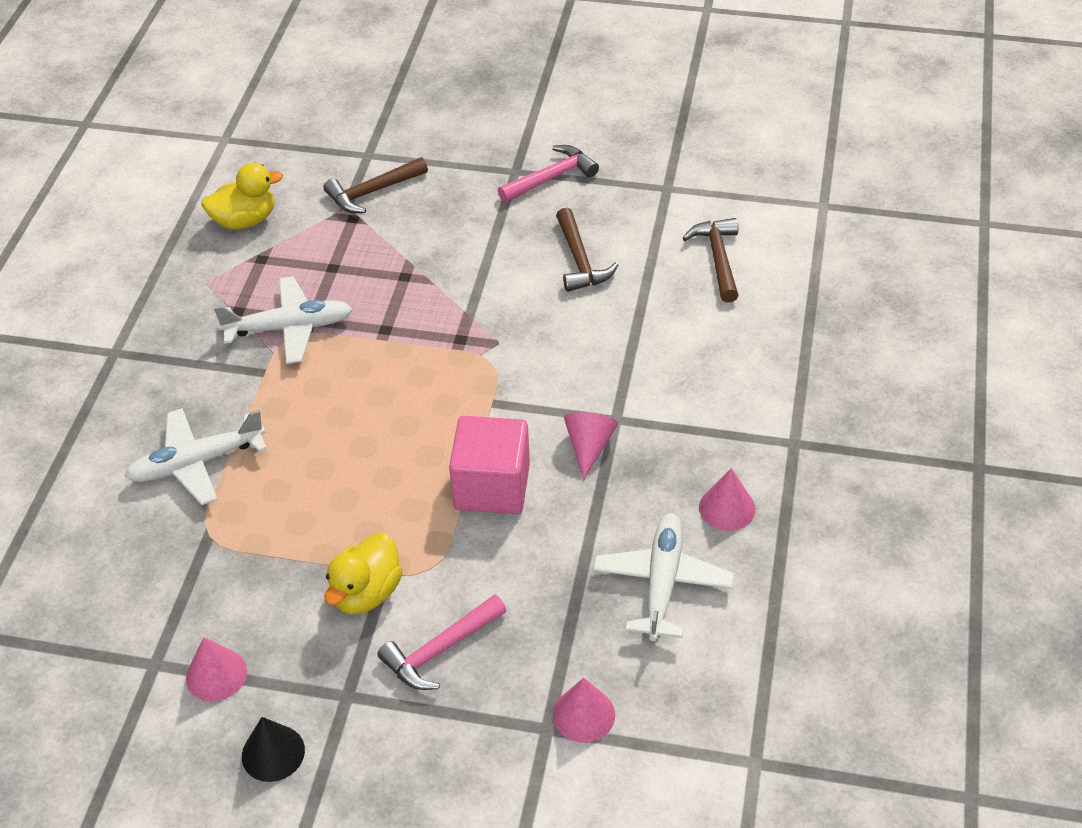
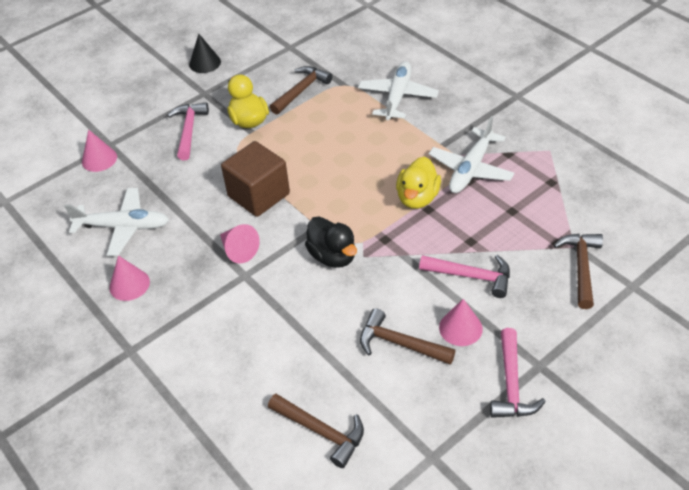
camera: 130 degrees right, 0 degrees up
(216, 674) = (262, 61): pink cone -> pink cone (460, 328)
(245, 220) = (601, 190): yellow duck -> yellow duck (417, 198)
(256, 576) = (301, 91): none -> brown hammer
(452, 254) = (471, 276): none -> pink hammer
(492, 487) = (259, 195): pink cube -> brown cube
(522, 365) = (333, 256): none -> black duck
(662, 583) = (123, 227): white plane -> white plane turned 45 degrees counterclockwise

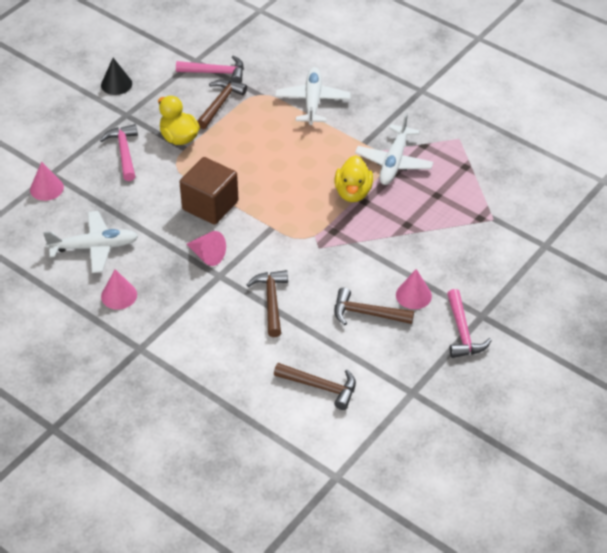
camera: 15 degrees left, 0 degrees up
(333, 256) = (292, 250): black duck -> none
(471, 276) = (413, 253): pink hammer -> pink hammer (215, 73)
(581, 267) = (502, 235): brown hammer -> brown hammer (271, 301)

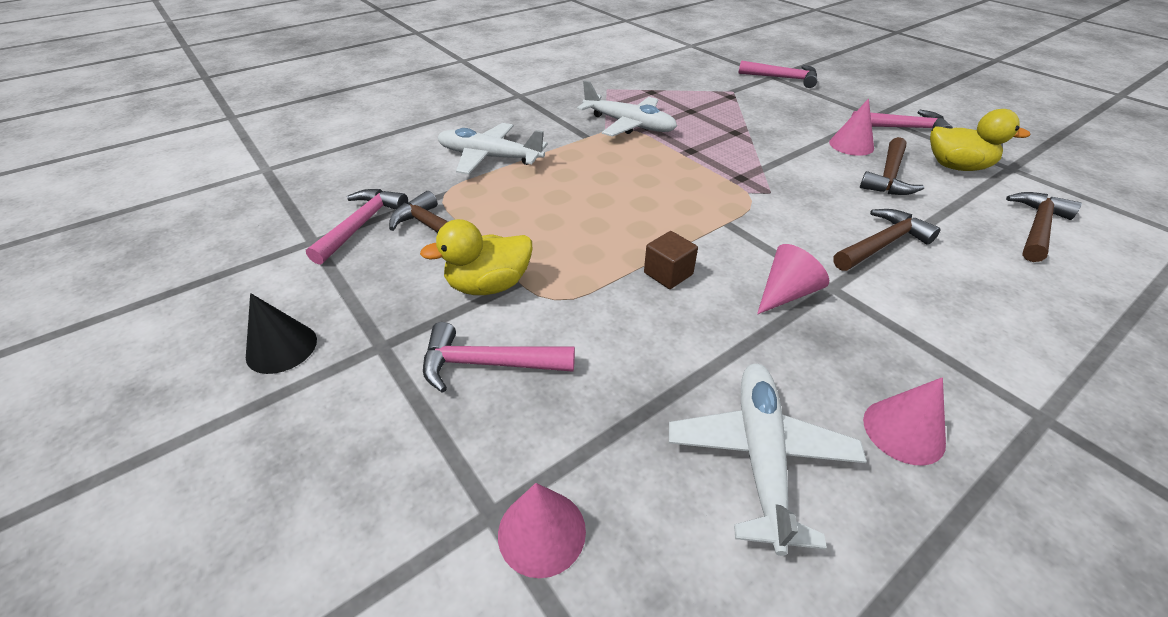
camera: 75 degrees left, 5 degrees down
(210, 205) = (668, 274): brown cube -> brown cube, size x0.51
(271, 301) = (882, 244): brown hammer -> brown hammer turned 135 degrees clockwise
(353, 193) = (673, 155): yellow duck -> yellow duck (956, 167)
(543, 253) = (782, 78): none -> pink hammer

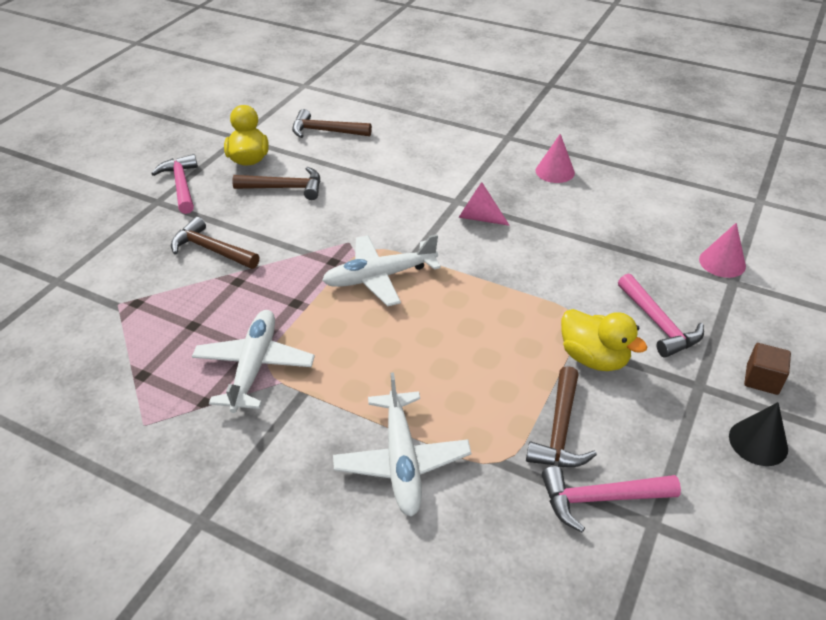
camera: 115 degrees left, 0 degrees up
(668, 274) = (501, 270): brown cube -> brown cube (762, 379)
(760, 456) = (613, 209): white plane -> white plane (380, 277)
(782, 78) = (63, 272): pink hammer -> none
(851, 145) = (232, 210): pink cone -> none
(882, 244) = (390, 186): brown hammer -> brown hammer (212, 250)

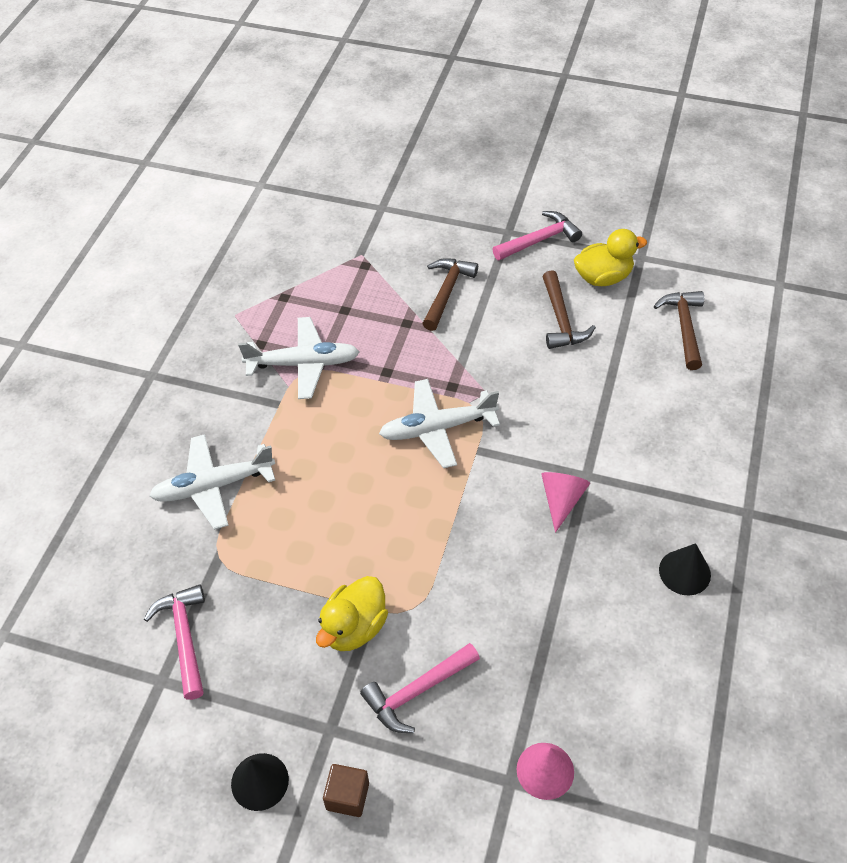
camera: 80 degrees right, 10 degrees up
(380, 277) = (437, 428): white plane -> white plane turned 75 degrees counterclockwise
(555, 171) = (684, 572): pink cone -> black cone
(559, 430) = (257, 601): brown hammer -> none

